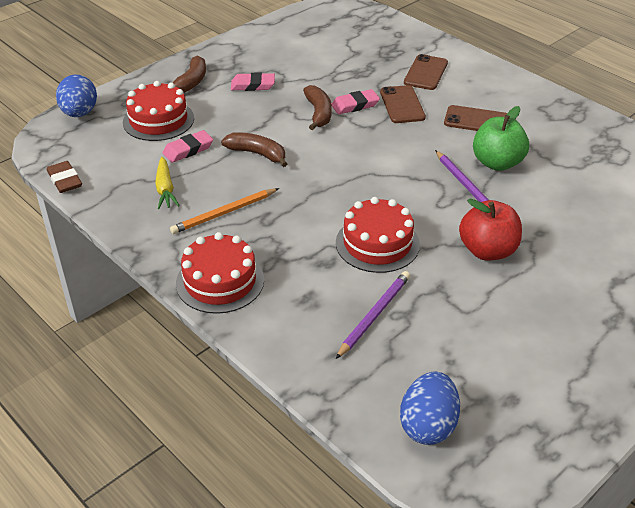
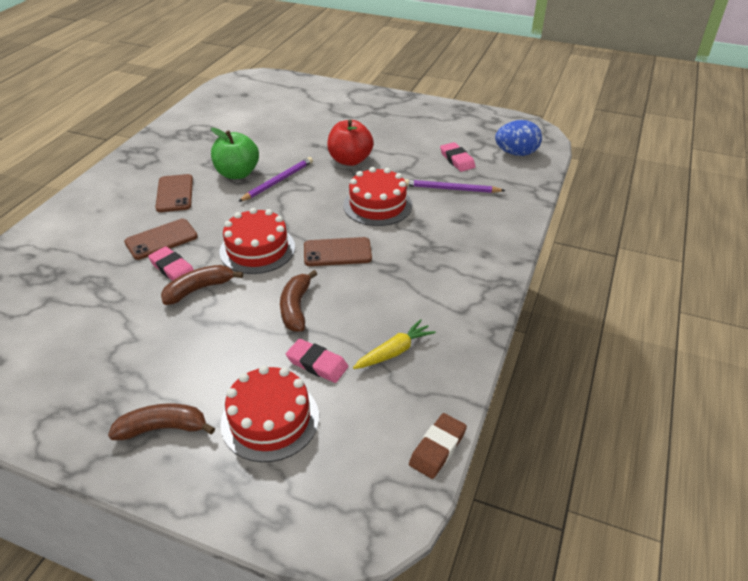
camera: 115 degrees left, 0 degrees up
(80, 113) = (292, 521): blue egg -> none
(220, 281) = (482, 267): red cake -> red cake (257, 249)
(224, 213) = (401, 296): orange pencil -> none
(253, 85) = (154, 362): pink eraser -> pink eraser (457, 160)
(425, 73) = (89, 239): brown phone -> brown phone (337, 252)

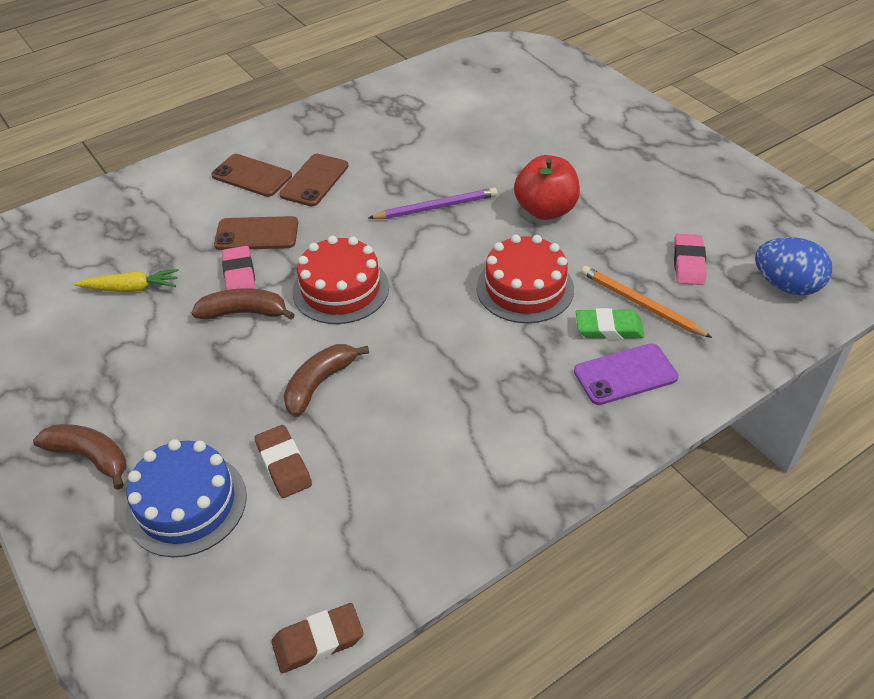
camera: 35 degrees right, 5 degrees up
(237, 173) = (400, 179): green apple -> none
(270, 419) = (186, 504): red cake -> blue cake
(317, 364) = (283, 464): pink eraser -> brown eraser
(337, 252) = (422, 333): brown phone -> brown phone (252, 176)
(394, 351) = (376, 494): yellow carrot -> yellow carrot (131, 288)
(445, 207) = (609, 328): none -> green eraser
(451, 189) = (640, 304): purple pencil -> orange pencil
(476, 227) = (625, 374): none -> purple phone

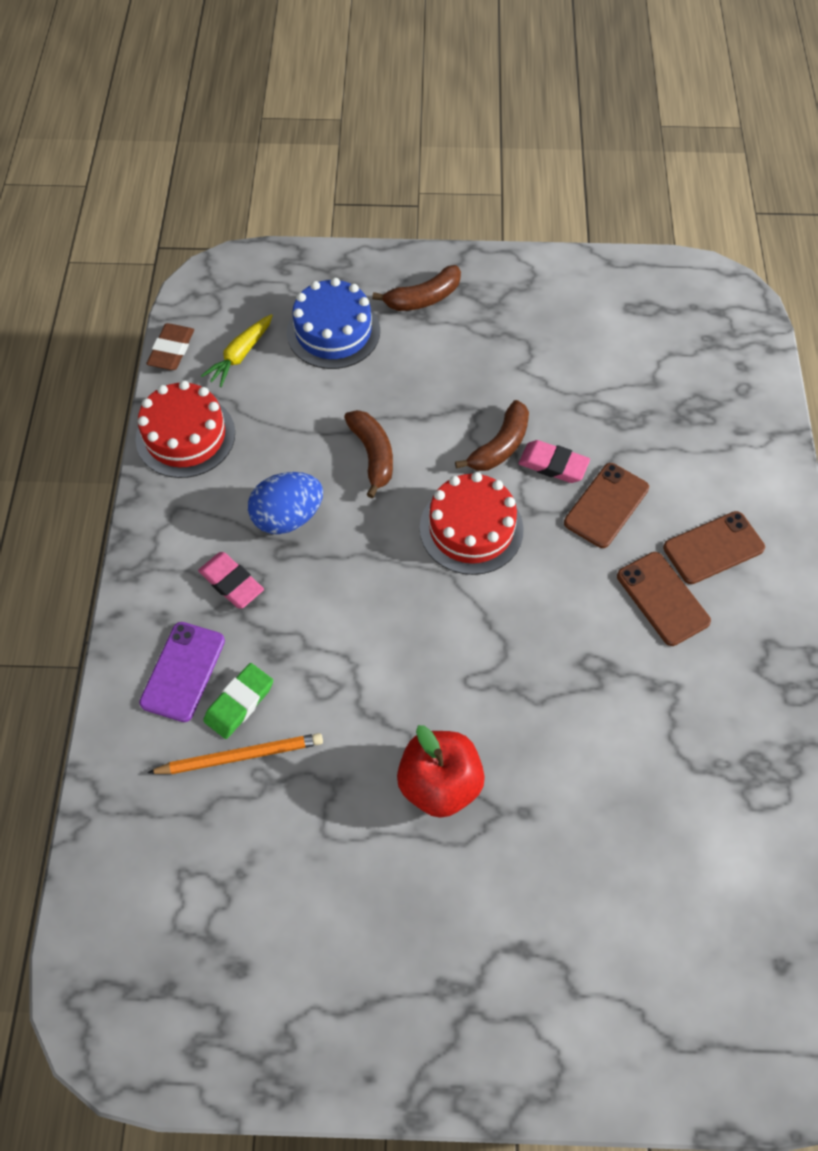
camera: 125 degrees right, 15 degrees up
(131, 288) = (598, 384): yellow carrot -> yellow carrot (240, 355)
(283, 464) = (316, 396): brown eraser -> none
(436, 207) = (528, 681): purple pencil -> none
(525, 288) = (346, 674): red cake -> red cake (185, 436)
(688, 263) = (248, 853): pink eraser -> pink eraser (231, 582)
(786, 285) = (139, 918): blue egg -> blue egg (288, 517)

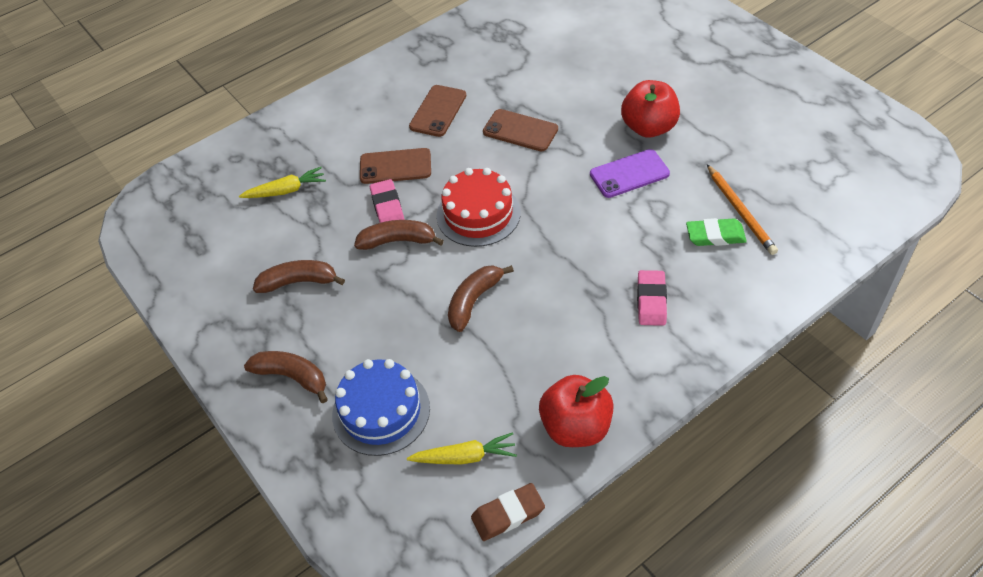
camera: 125 degrees left, 10 degrees down
(183, 671) = (733, 276): purple phone -> purple phone (629, 174)
(185, 436) = (576, 427): red cake -> red apple
(241, 756) = (740, 211): orange pencil -> orange pencil turned 150 degrees counterclockwise
(288, 517) = (572, 309): blue egg -> none
(521, 352) = (299, 282): none -> brown banana
(654, 402) = (286, 190): none -> yellow carrot
(713, 548) = (380, 110): brown phone -> brown phone (520, 131)

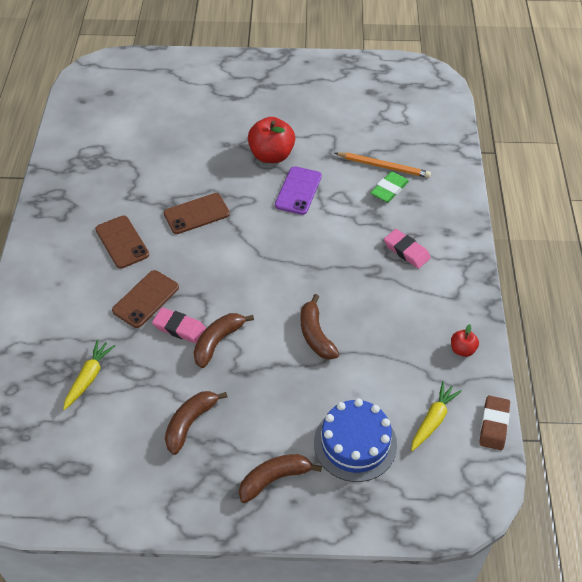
camera: 55 degrees left, 0 degrees up
(478, 214) = (244, 284): red cake -> none
(576, 427) = (462, 349): red apple -> red apple, size x0.50

